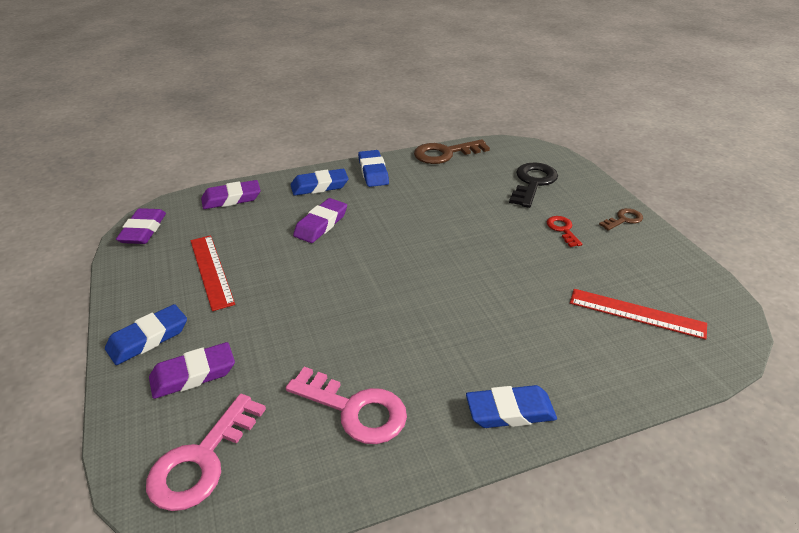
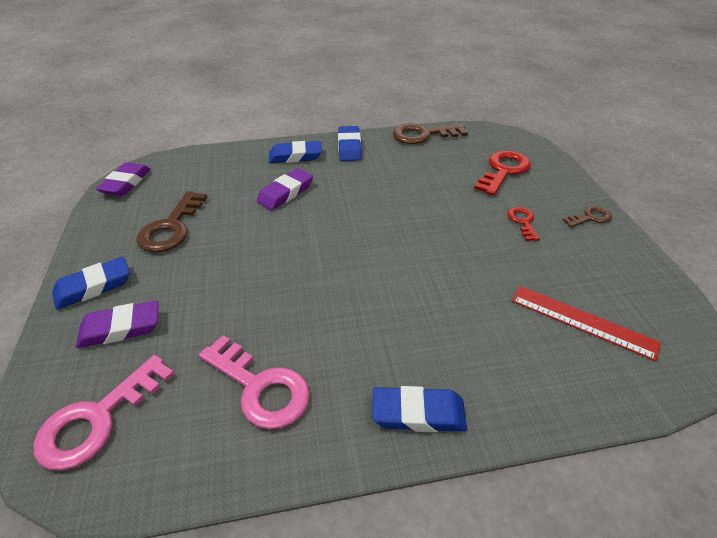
camera: 10 degrees right, 5 degrees up
(211, 271) = (171, 227): red ruler -> brown key
(231, 199) = (212, 161): purple eraser -> none
(533, 183) = (503, 171): black key -> red key

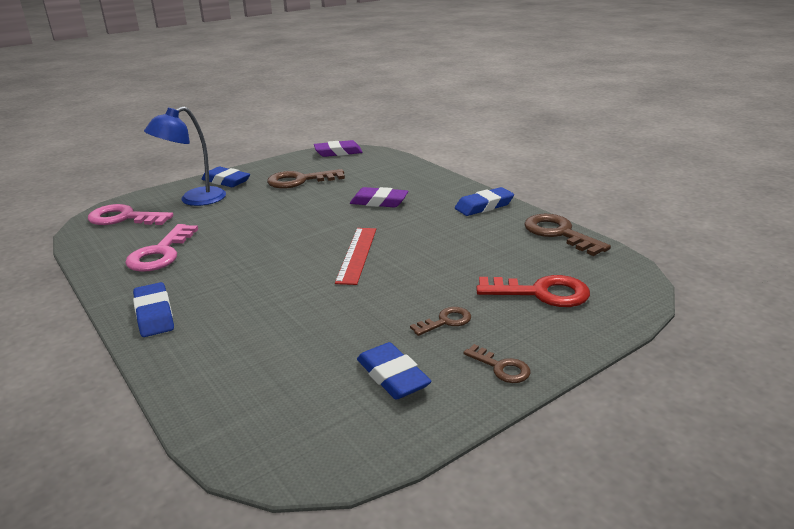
camera: 65 degrees right, 15 degrees down
(121, 328) = (194, 200): purple eraser -> blue lamp
(295, 156) = (439, 190): blue eraser -> blue eraser (392, 376)
(522, 222) = (445, 321): red key -> brown key
(582, 321) = (299, 381): red ruler -> red ruler (357, 254)

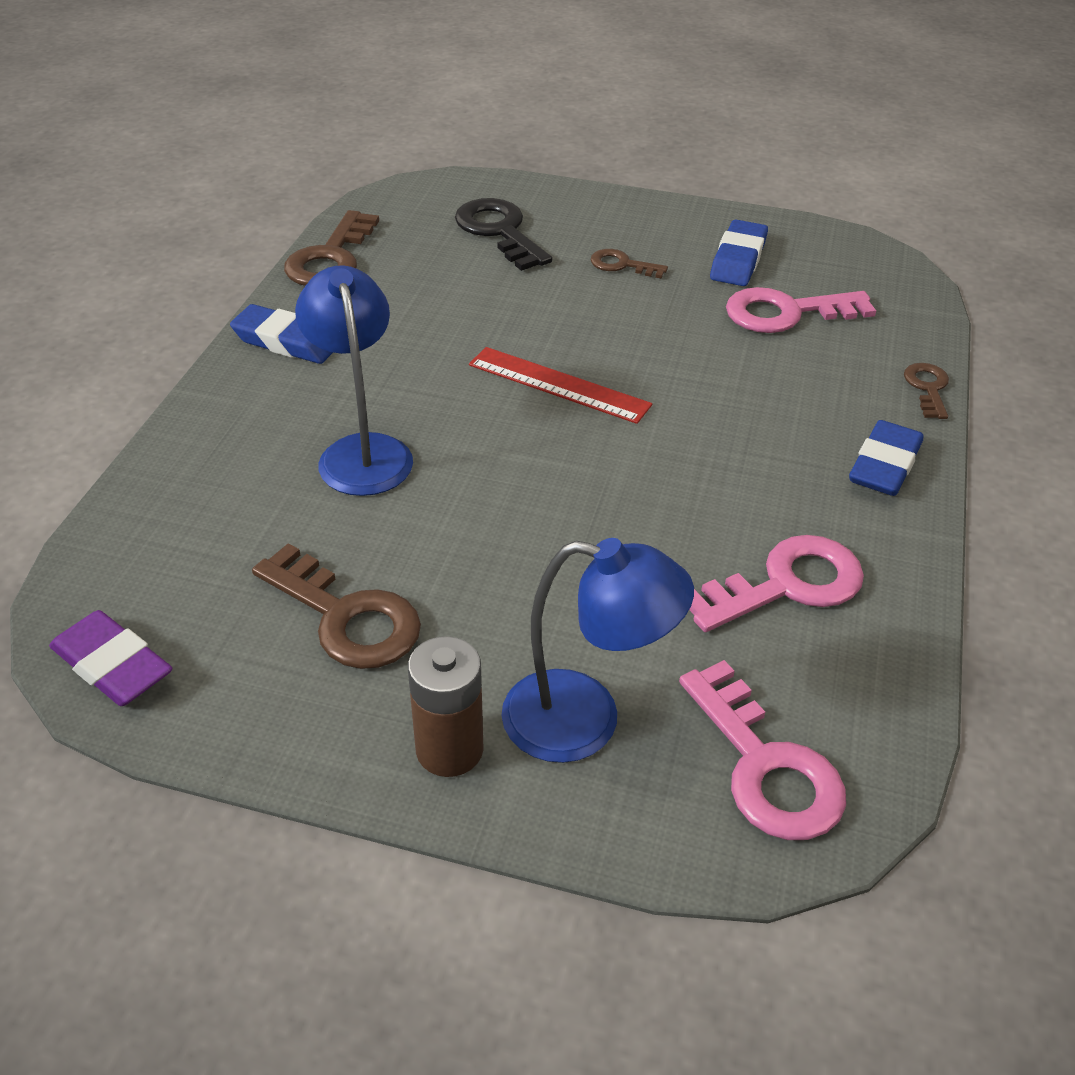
camera: 130 degrees left, 15 degrees up
(226, 181) = (449, 749): blue eraser -> brown battery
(306, 360) = (787, 313): none -> pink key
(357, 254) = (559, 384): red ruler -> red ruler turned 60 degrees clockwise
(379, 202) = (362, 451): purple eraser -> blue lamp
(501, 367) = (652, 216): brown key -> brown key (927, 388)
(541, 293) = (499, 231): red key -> black key

